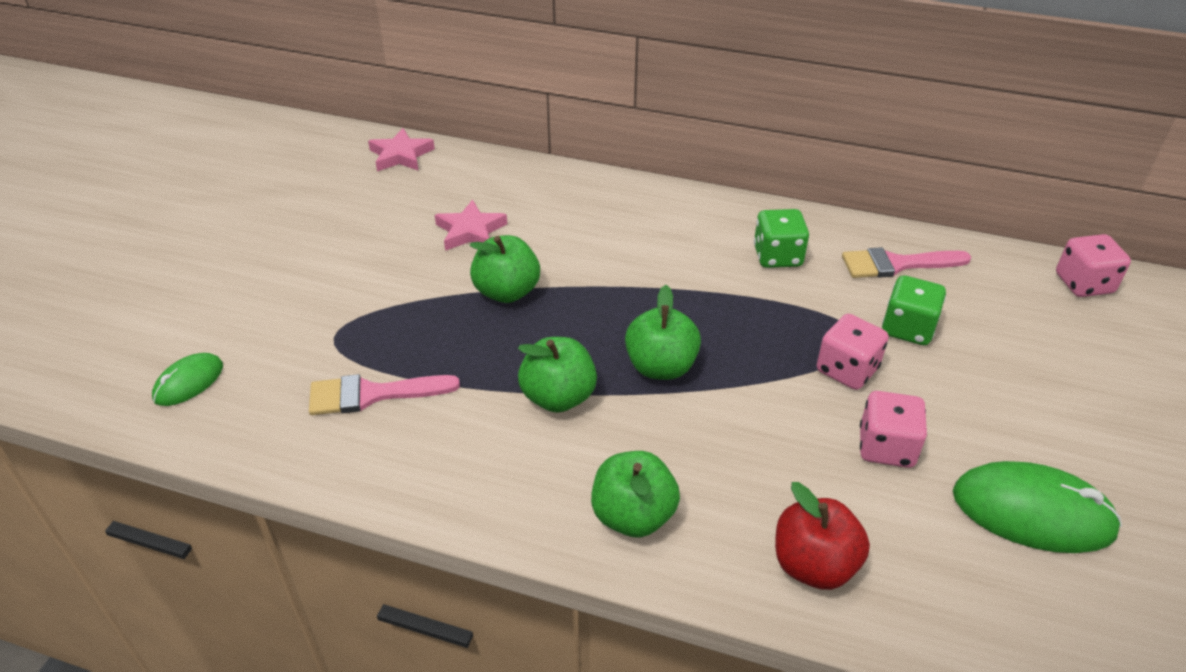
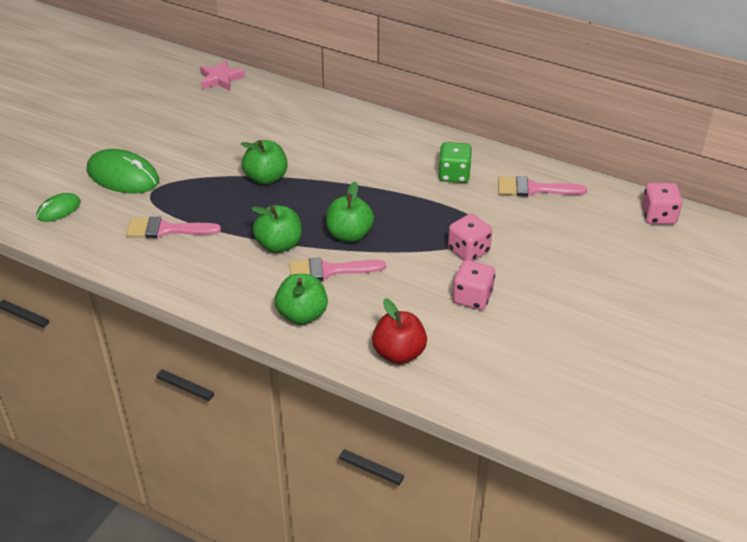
camera: 10 degrees right, 0 degrees up
(470, 231) = (253, 136): pink star -> none
(650, 431) = (329, 270): none -> pink brush
(907, 328) = (521, 230): green dice -> none
(1032, 512) = (546, 343): green mouse -> green mouse (123, 176)

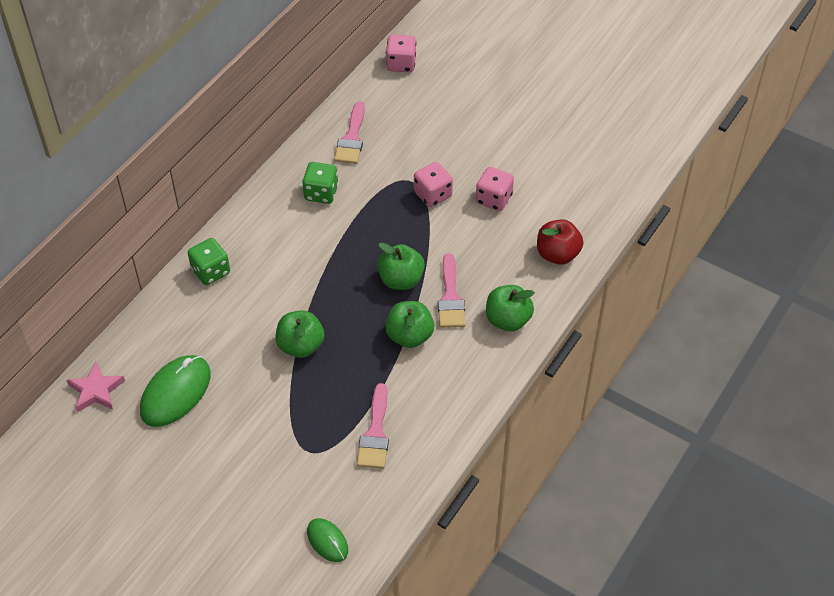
camera: 85 degrees left, 10 degrees up
(123, 176) = (275, 481): green mouse -> green mouse (176, 393)
(347, 120) = (211, 271): none -> green dice

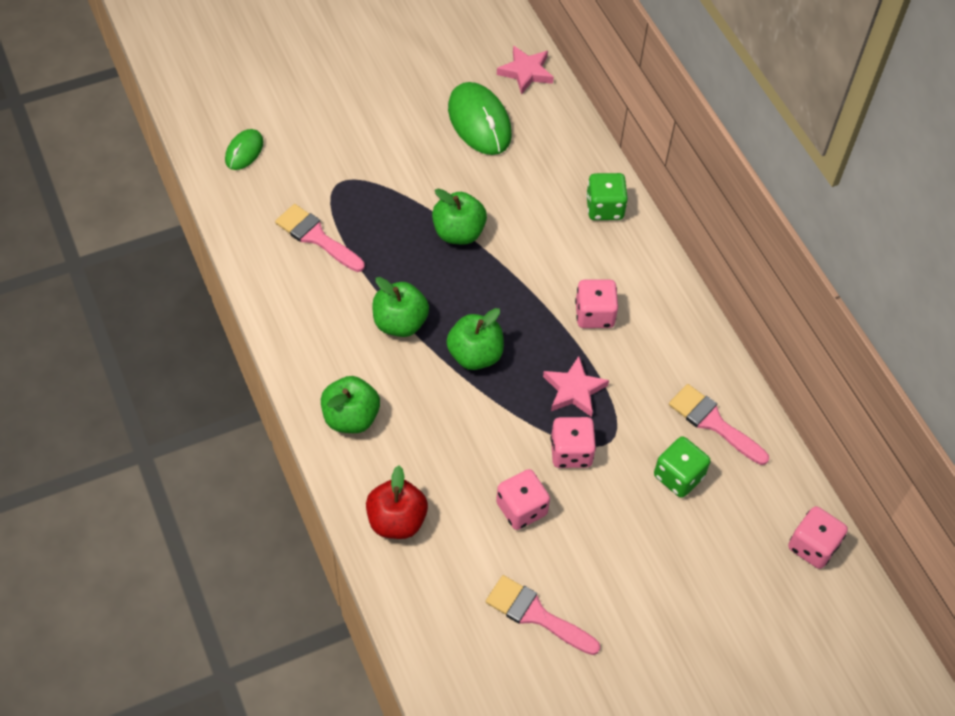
camera: 120 degrees right, 5 degrees up
(314, 233) = (594, 314): none -> pink dice
(321, 193) = (647, 350): green dice -> green dice (678, 476)
(327, 541) = (244, 151): green mouse -> green mouse turned 60 degrees counterclockwise
(384, 215) = (574, 390): none -> pink star
(450, 297) = (418, 384): pink brush -> pink brush (535, 614)

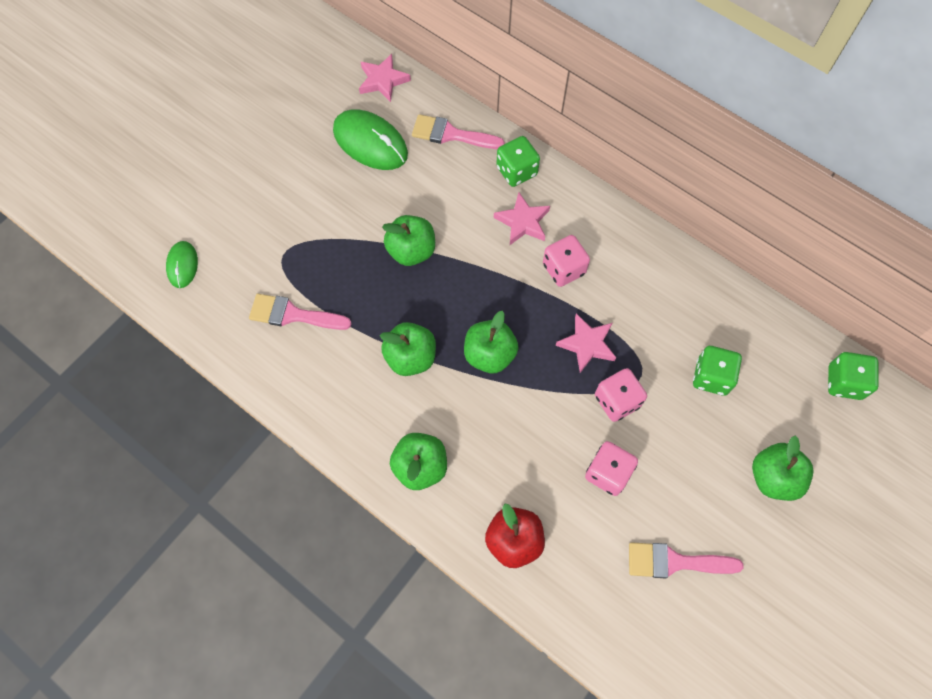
camera: 25 degrees left, 10 degrees up
(581, 255) = (523, 222): none -> pink star
(681, 593) = (773, 477): none -> green apple
(713, 422) = (709, 316): pink brush -> pink brush (451, 134)
(812, 546) = (844, 382): pink dice -> green dice

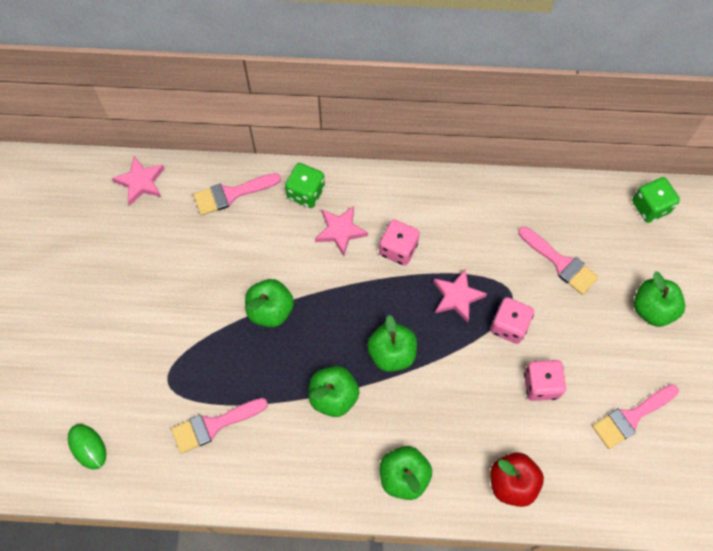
camera: 35 degrees left, 0 degrees up
(370, 142) = (170, 241): green mouse -> none
(711, 377) = (560, 263): green dice -> pink brush

